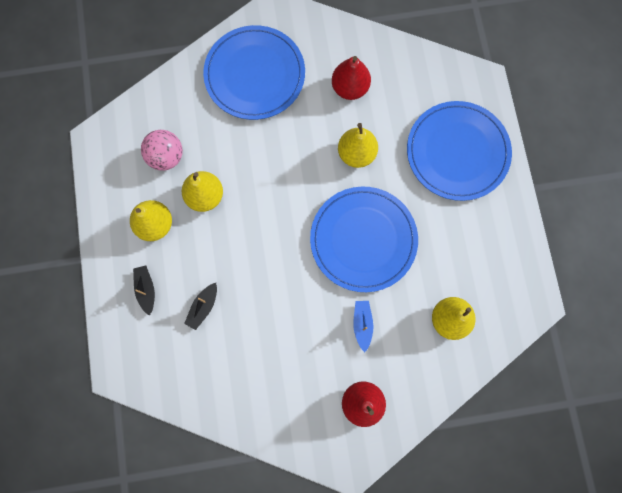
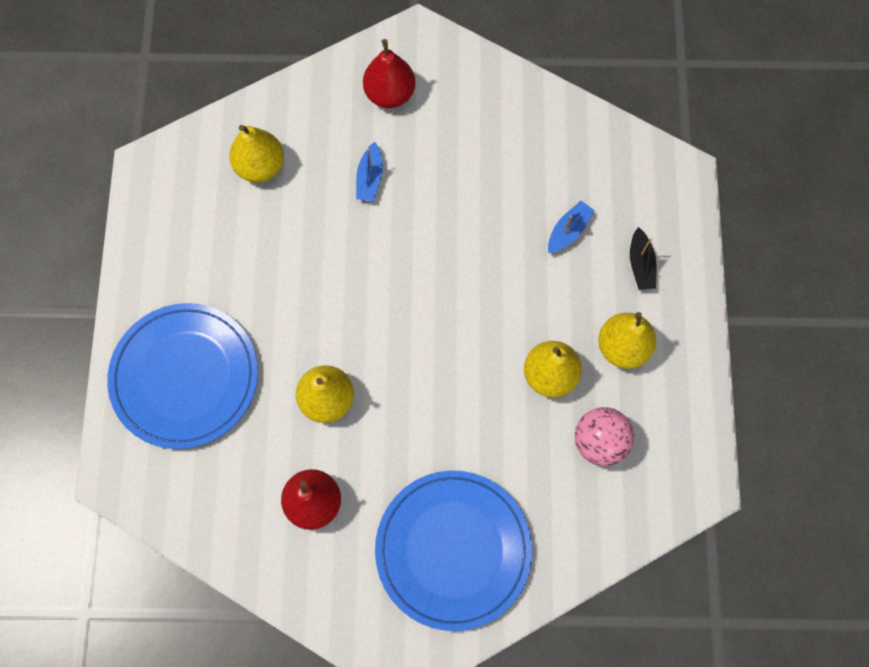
camera: 170 degrees left, 5 degrees down
(203, 307) = (568, 231): black boat -> blue boat
(363, 240) = (345, 280): blue plate -> none

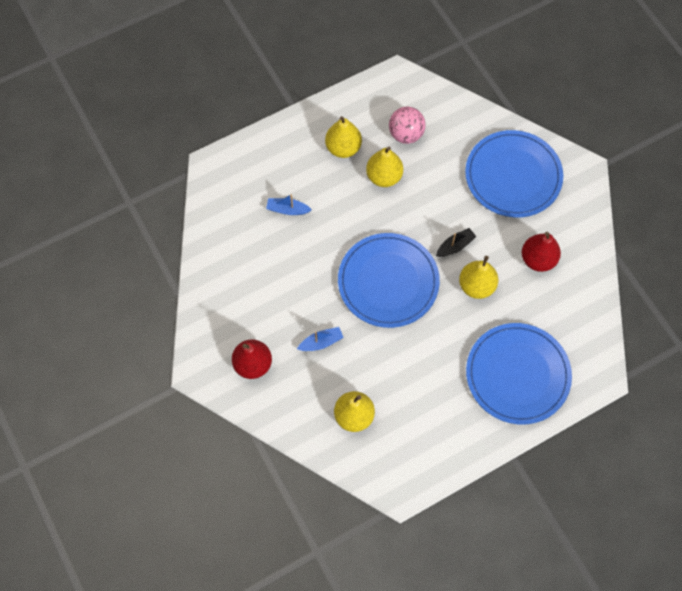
camera: 120 degrees left, 5 degrees down
(399, 295) = (388, 282): none -> blue plate
(640, 264) = (286, 161): black boat -> black boat (455, 246)

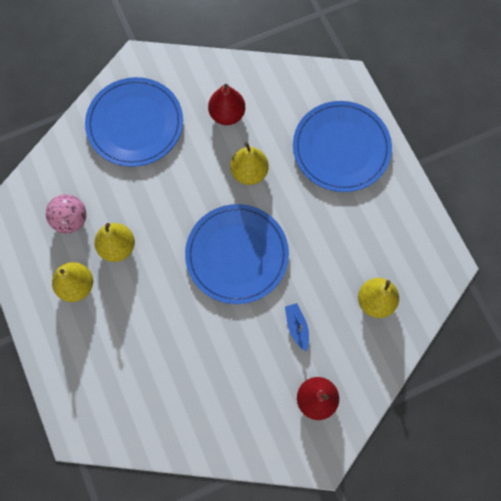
camera: 85 degrees left, 5 degrees up
(287, 210) = (143, 351): blue boat -> none
(455, 246) = (204, 187): black boat -> none

